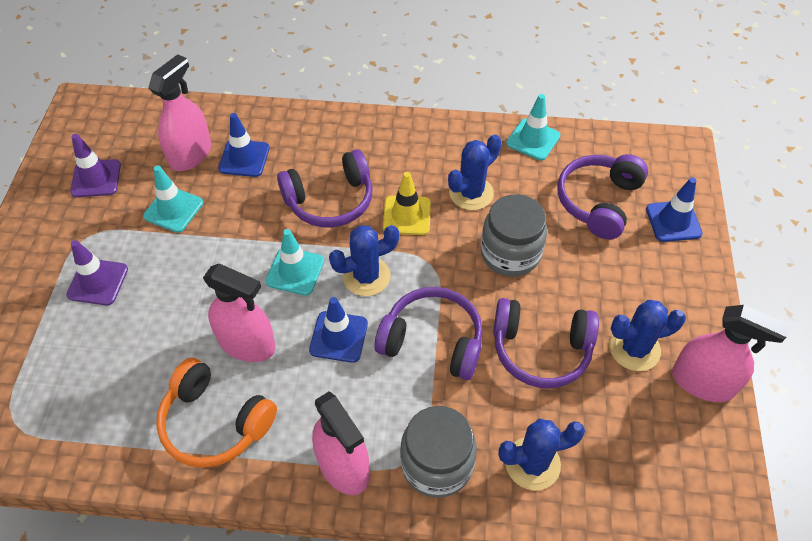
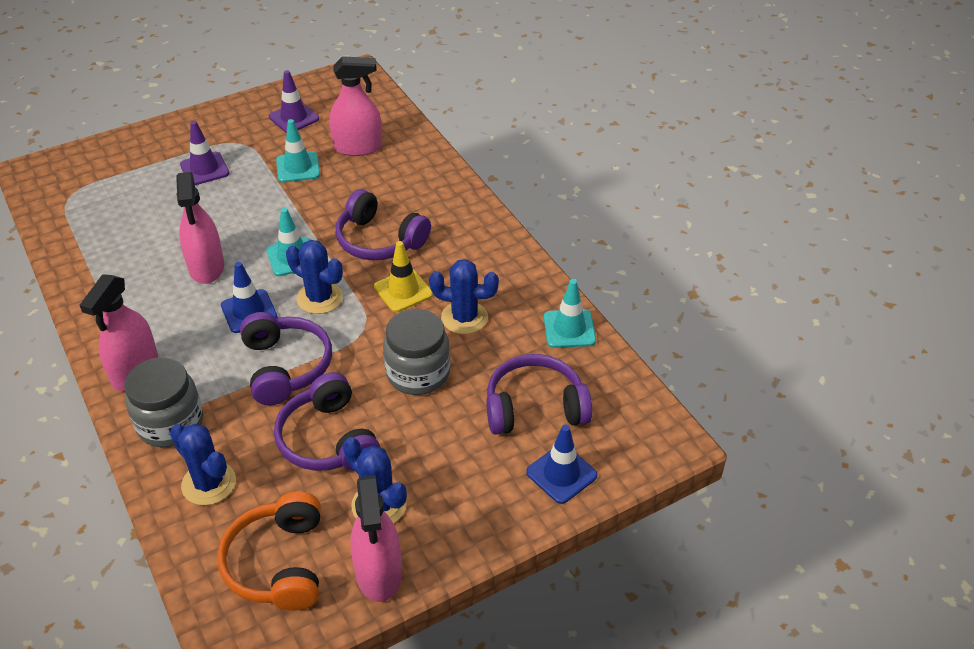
camera: 55 degrees right, 10 degrees down
(215, 423) = (128, 286): orange headphones -> orange headphones (278, 563)
(244, 158) = (379, 174): blue traffic cone -> none

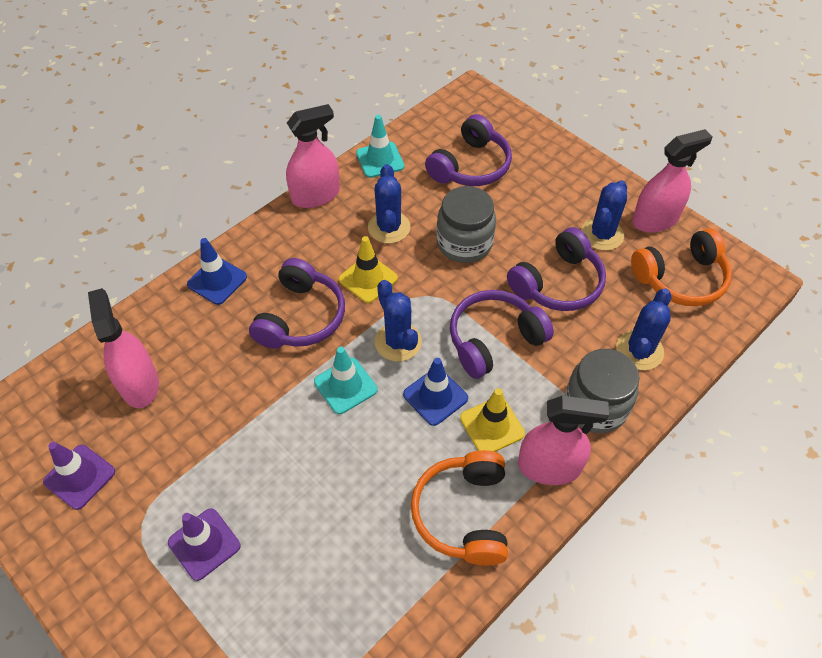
camera: 105 degrees left, 10 degrees up
(133, 305) = (463, 514): none -> orange headphones
(197, 342) = (492, 426): none -> yellow traffic cone
(206, 267) = (382, 464): pink spray bottle -> pink spray bottle (315, 195)
(298, 167) = (187, 434): turquoise traffic cone -> none
(319, 298) = (398, 342): blue cactus -> blue cactus turned 45 degrees counterclockwise
(535, 407) = (470, 166): purple headphones -> purple headphones turned 120 degrees counterclockwise
(561, 474) = (525, 142): blue traffic cone -> blue traffic cone (217, 281)

